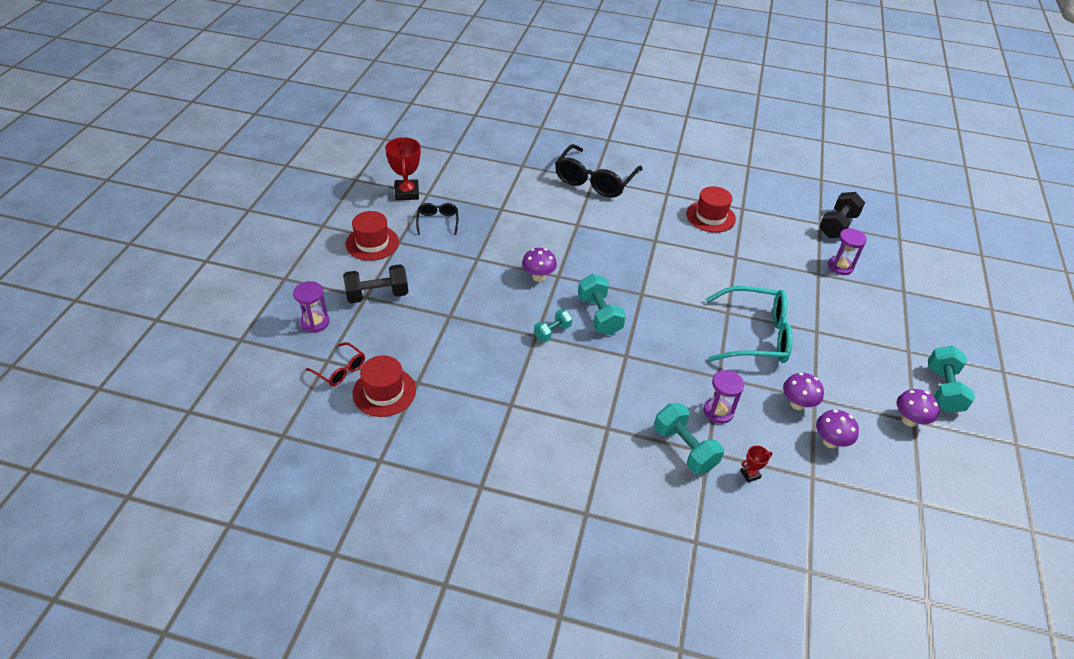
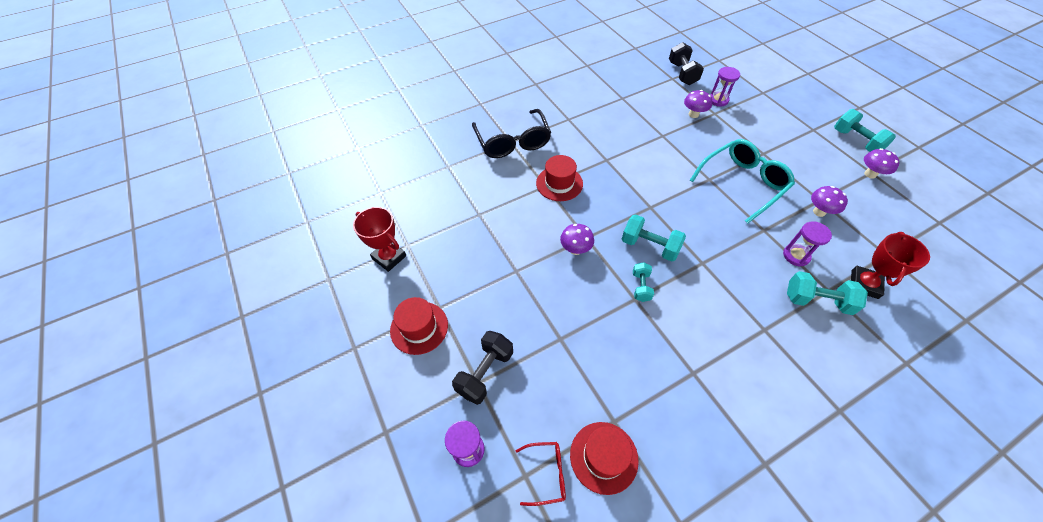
camera: 40 degrees left, 10 degrees up
(438, 222) = (447, 263): black glasses -> none
(710, 216) = (614, 117): red hat -> red hat (559, 183)
(750, 474) = (864, 284): red trophy -> red trophy, size x2.10
(830, 442) = (863, 222): purple mushroom -> purple mushroom (693, 114)

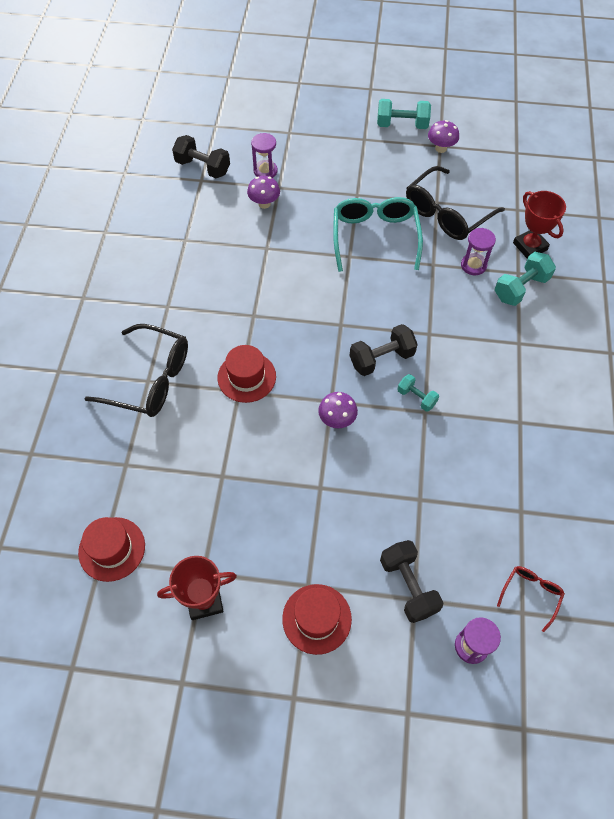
camera: 55 degrees left, 5 degrees up
(603, 457) = (544, 540): red hat -> red hat (112, 549)
(649, 246) = (381, 359): turquoise dumbbell -> black dumbbell
(819, 212) = (447, 213): purple mushroom -> black glasses

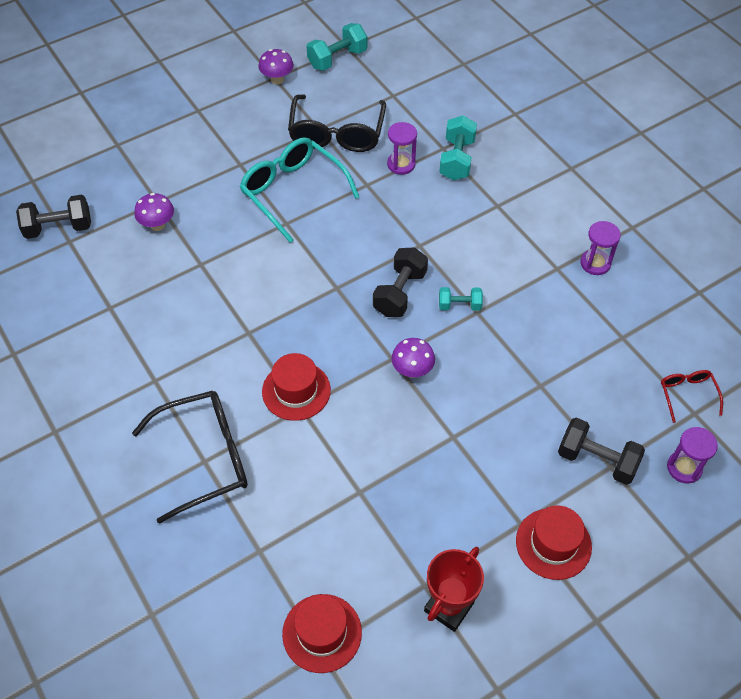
camera: 40 degrees left, 5 degrees down
(265, 171) = (128, 194): purple hourglass -> purple hourglass (595, 263)
(402, 125) = (221, 78): turquoise dumbbell -> turquoise dumbbell (337, 59)
(530, 246) = (432, 120): red trophy -> none

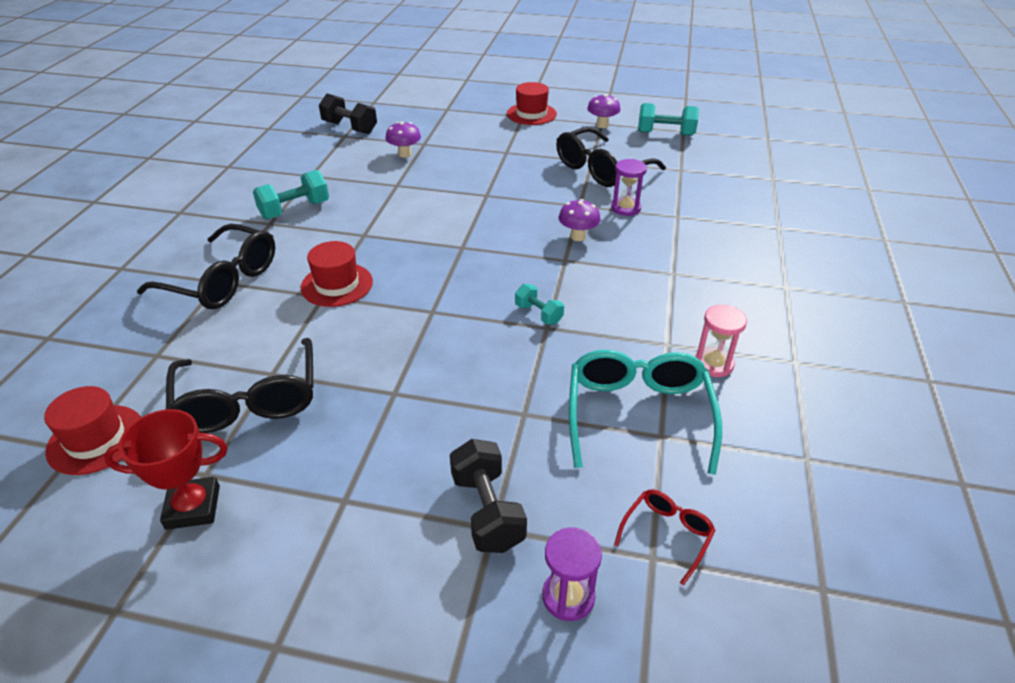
camera: 45 degrees right, 15 degrees down
(293, 192) = (518, 183): turquoise glasses -> turquoise glasses (638, 415)
(374, 520) = (249, 399): none -> black glasses
(400, 293) = (503, 277): black dumbbell -> none
(412, 370) = (434, 329): purple mushroom -> purple mushroom (578, 236)
(457, 159) = (679, 228): turquoise dumbbell -> turquoise dumbbell (295, 210)
(553, 543) = (344, 542): red hat -> red hat (531, 114)
(595, 263) = (713, 364): purple hourglass -> pink hourglass

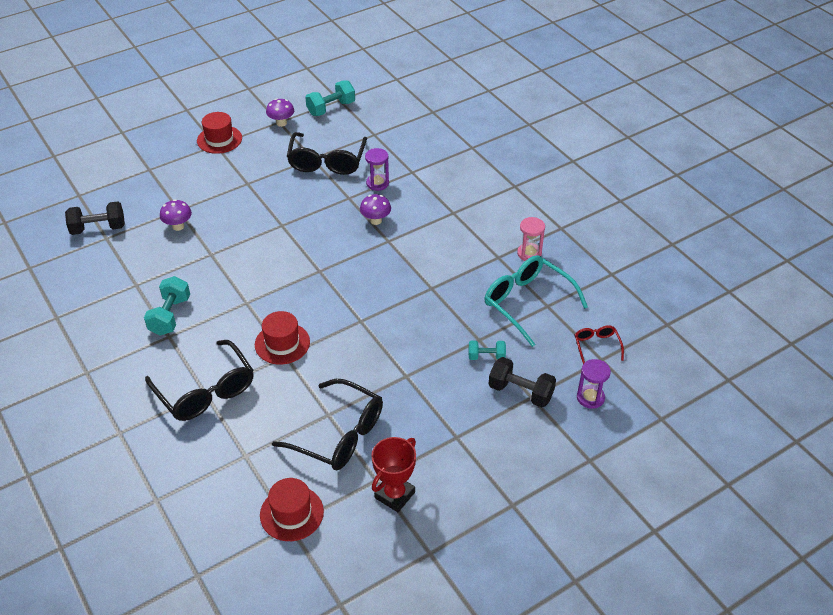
camera: 45 degrees left, 5 degrees up
(222, 280) = (205, 391): black glasses -> black glasses turned 75 degrees clockwise
(538, 314) = (418, 283): turquoise dumbbell -> turquoise dumbbell (486, 356)

